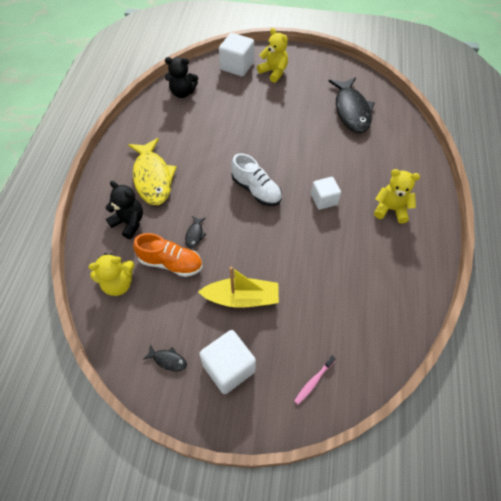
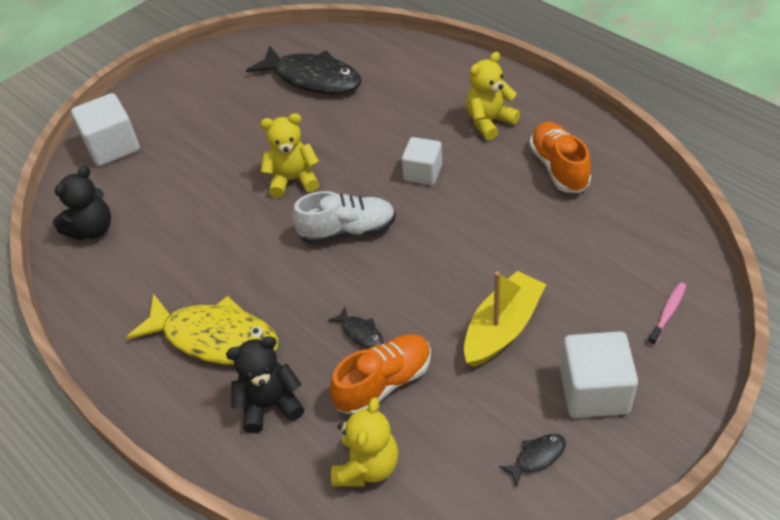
camera: 50 degrees left, 10 degrees down
(274, 72) = (168, 116): yellow teddy bear -> yellow teddy bear (293, 180)
(313, 382) = (667, 313): pink toothbrush -> pink toothbrush turned 135 degrees counterclockwise
(384, 264) = (558, 168): none -> orange shoe

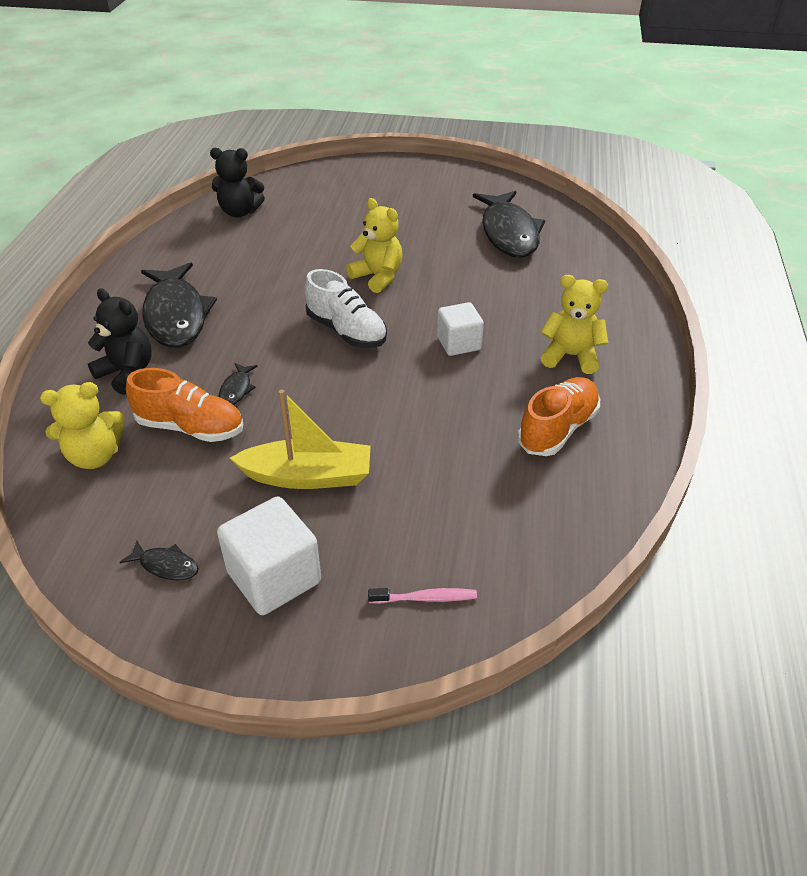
camera: 50 degrees right, 5 degrees down
(113, 147) = (330, 181): white cube -> none
(215, 338) = (176, 315): yellow fish -> black fish

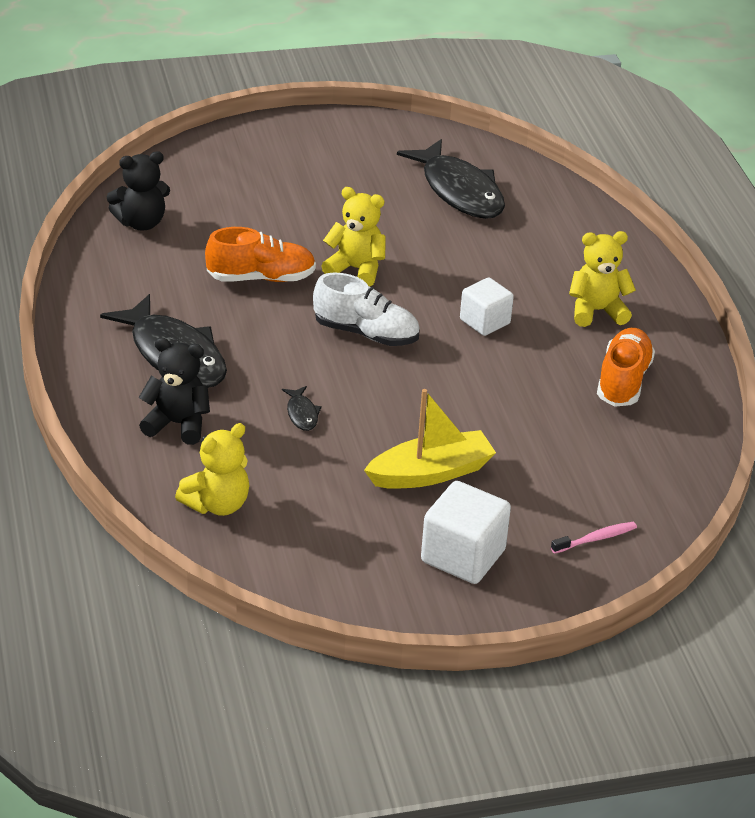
camera: 25 degrees left, 5 degrees down
(166, 566) = (364, 572): black fish -> none
(190, 427) = (287, 458): orange shoe -> orange shoe (261, 278)

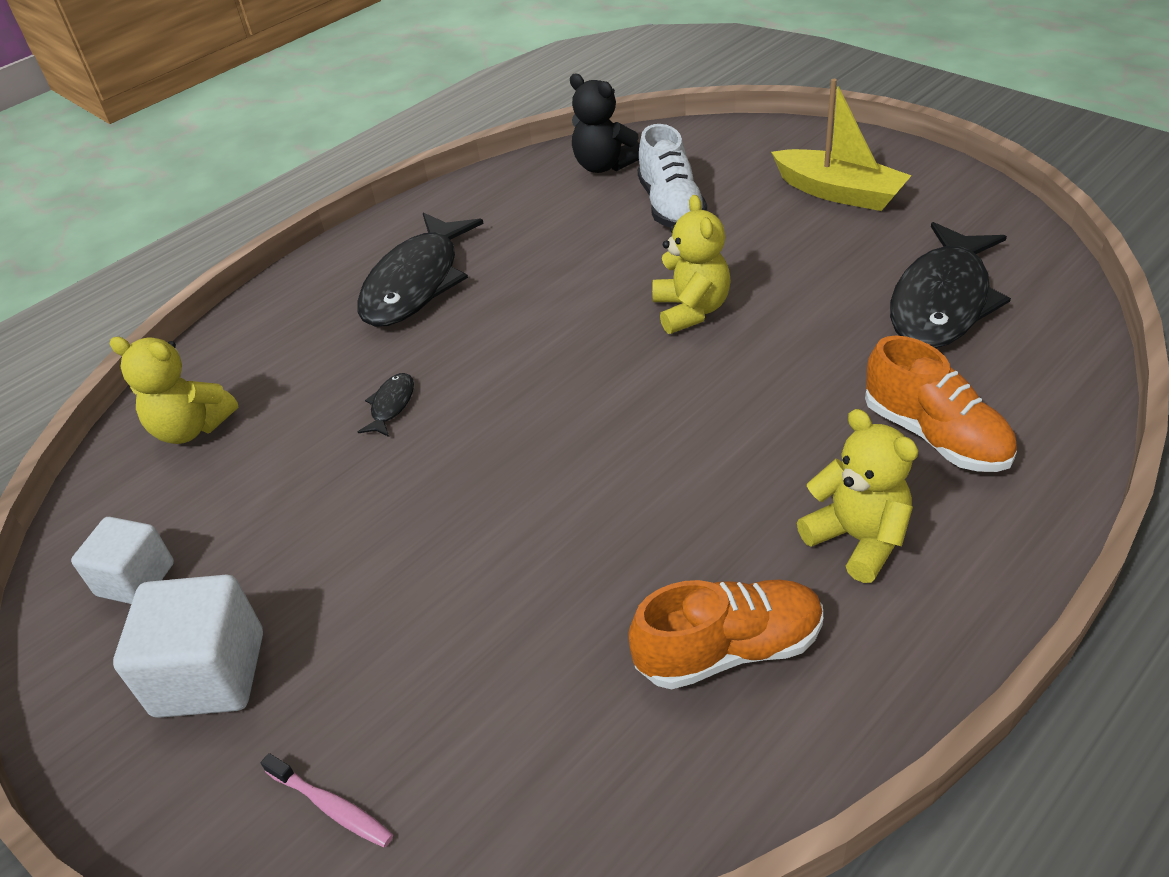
camera: 65 degrees right, 5 degrees up
(177, 424) = (306, 339): black teddy bear -> none
(261, 278) = (600, 265): orange shoe -> orange shoe (935, 435)
(302, 414) = (391, 405): black fish -> black fish turned 150 degrees clockwise
(366, 333) = (582, 375): white shoe -> white shoe (671, 206)
(430, 473) = (360, 558): yellow boat -> yellow boat (838, 192)
(485, 322) = (710, 450): white cube -> white cube (136, 579)

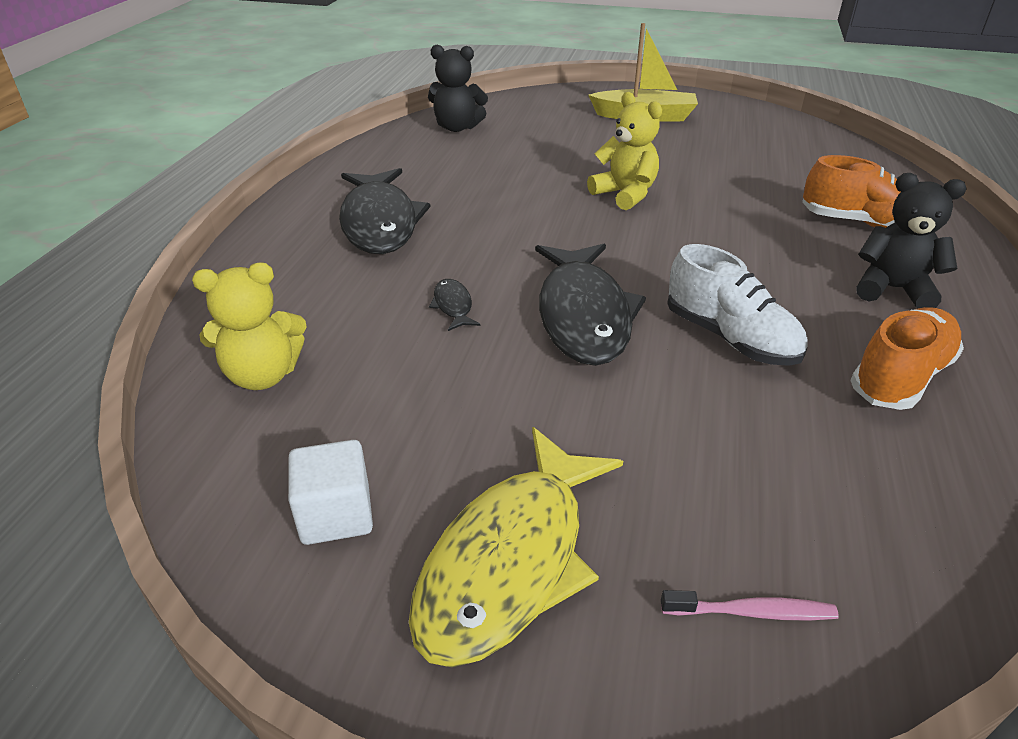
camera: 35 degrees left, 5 degrees down
(210, 674) = (510, 560): white cube -> yellow fish
(671, 206) = (537, 141): white shoe -> white shoe (730, 338)
(858, 539) = (892, 289): yellow teddy bear -> black teddy bear
(942, 301) = (778, 158): black fish -> black fish (583, 315)

